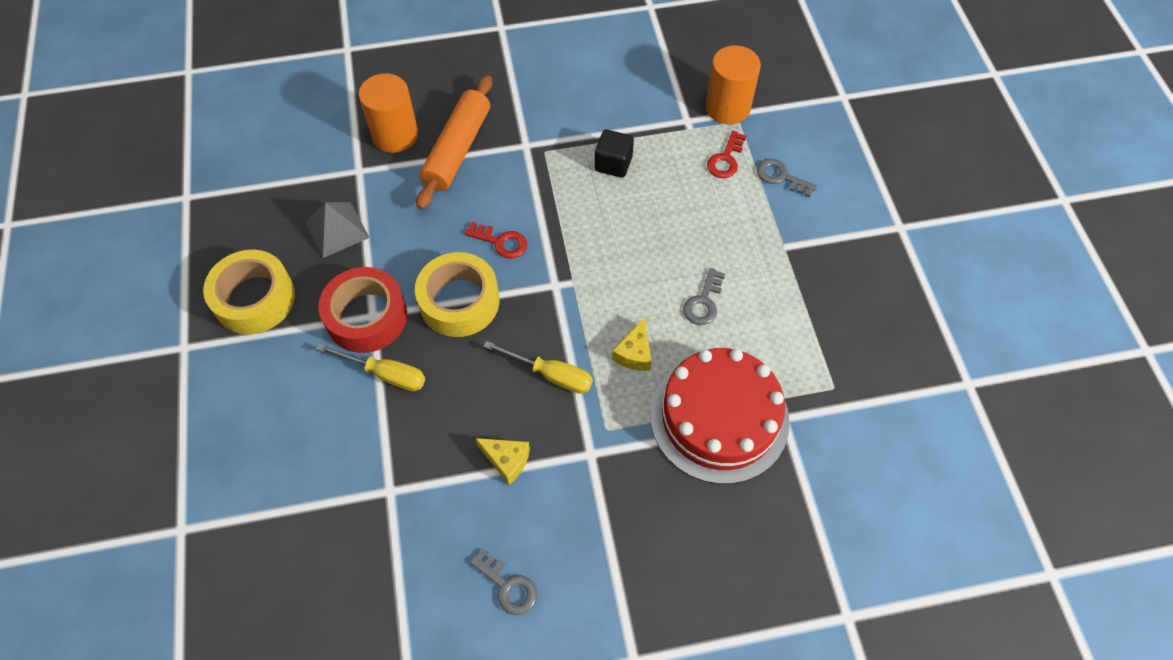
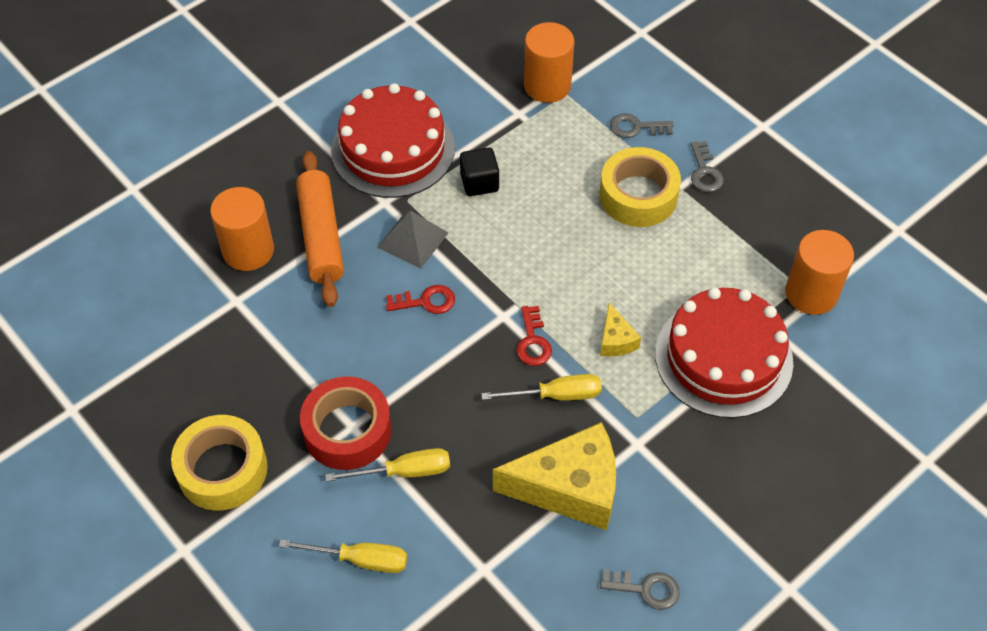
camera: 30 degrees left, 5 degrees down
(301, 428) = (360, 559): none -> yellow screwdriver
(337, 229) = (256, 365): grey pyramid -> grey pyramid (413, 239)
(459, 301) = (426, 373): yellow tape -> yellow tape (638, 195)
(507, 460) = (570, 487): yellow cheese -> yellow cheese, size x2.19
(562, 105) = (393, 149): none -> red cake
(703, 302) = (644, 267): grey key -> grey key (704, 172)
(725, 159) = (578, 133): red key -> red key (533, 341)
(841, 400) = (811, 293): none -> orange cylinder

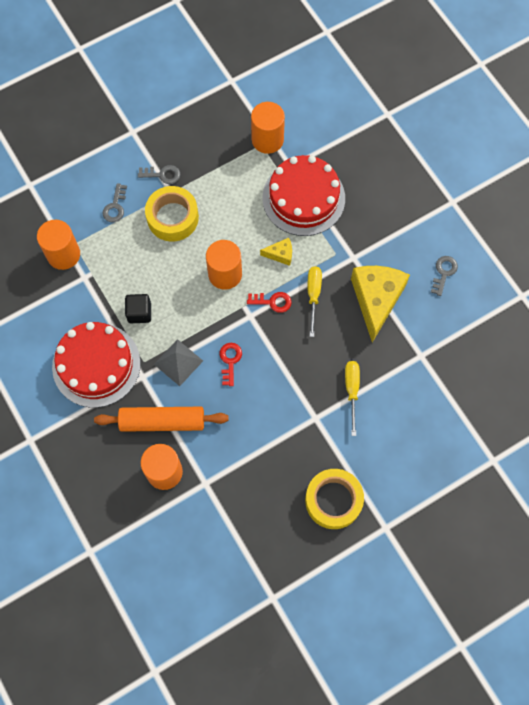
camera: 80 degrees left, 15 degrees up
(347, 430) = (317, 421): red tape -> none
(360, 559) = (406, 423): yellow screwdriver -> none
(564, 273) = (225, 274): none -> orange cylinder

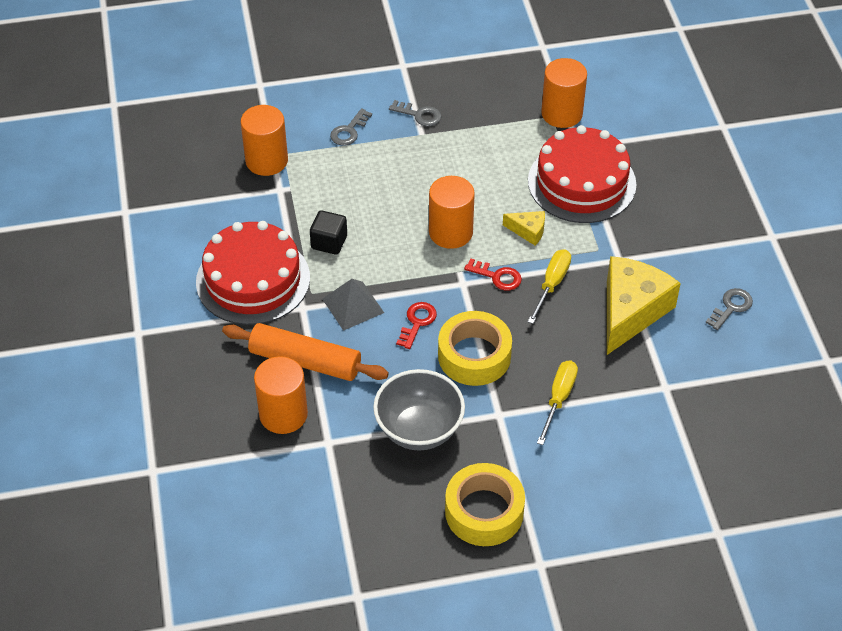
camera: 20 degrees right, 20 degrees down
(172, 218) = (412, 160): yellow tape -> yellow tape (474, 356)
(264, 450) = (419, 429): none -> grey bowl

